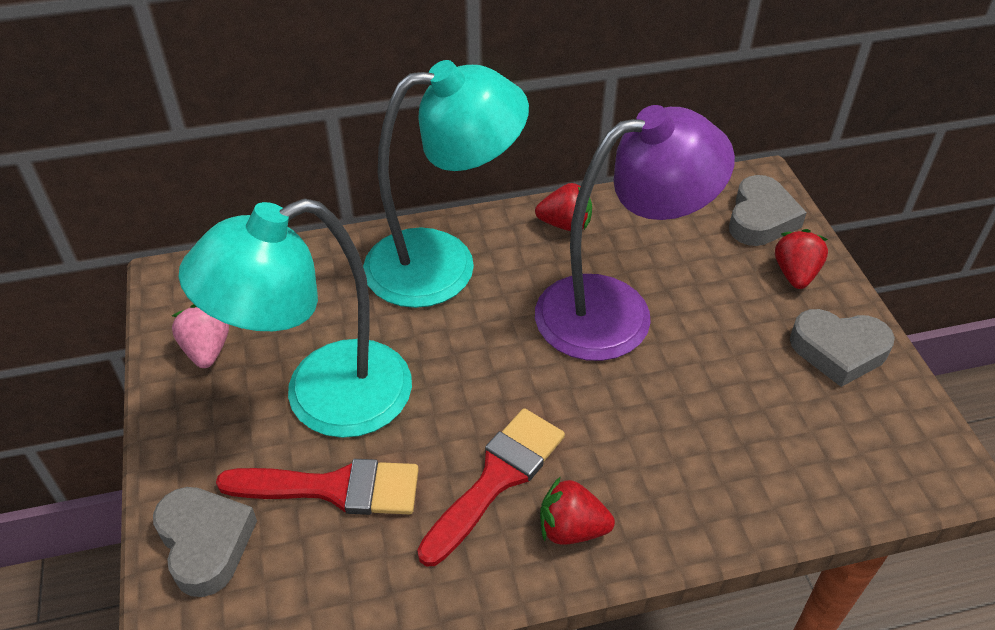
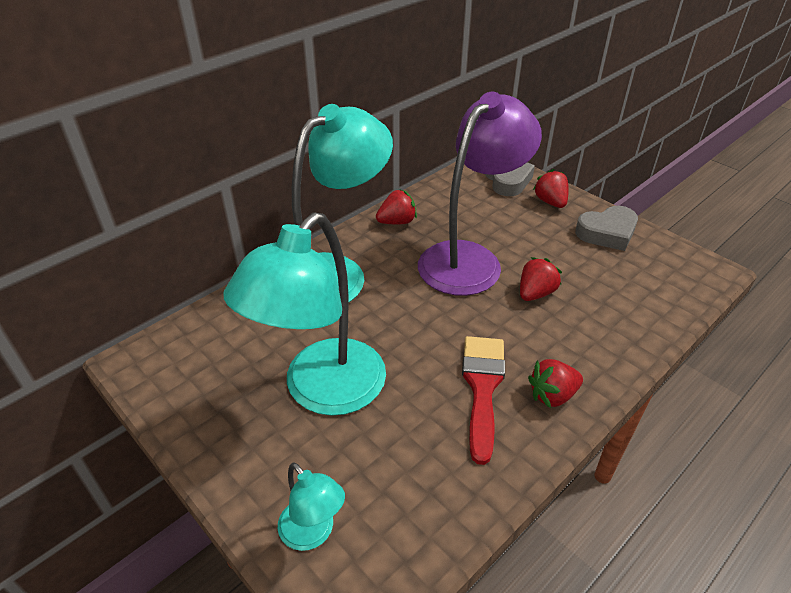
camera: 30 degrees left, 5 degrees down
(205, 543) = (313, 533): grey heart -> turquoise lamp
(207, 350) = (203, 398): pink strawberry -> none
(333, 488) = (379, 446): red brush -> none
(662, 392) = (535, 293): none -> red strawberry

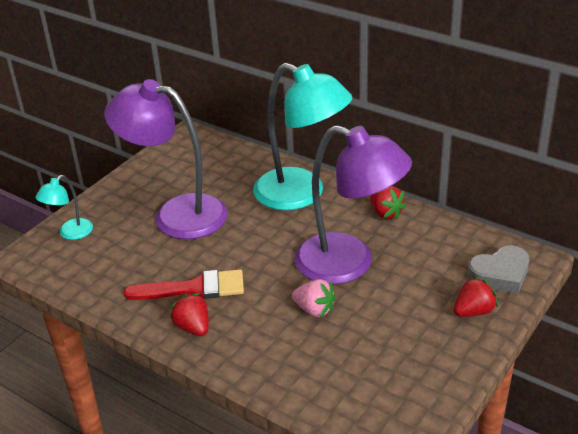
camera: 80 degrees right, 5 degrees down
(322, 391) = (176, 214): turquoise lamp -> purple lamp
(535, 293) = (314, 310): red strawberry -> pink strawberry
(607, 233) = (435, 358): grey heart -> none

